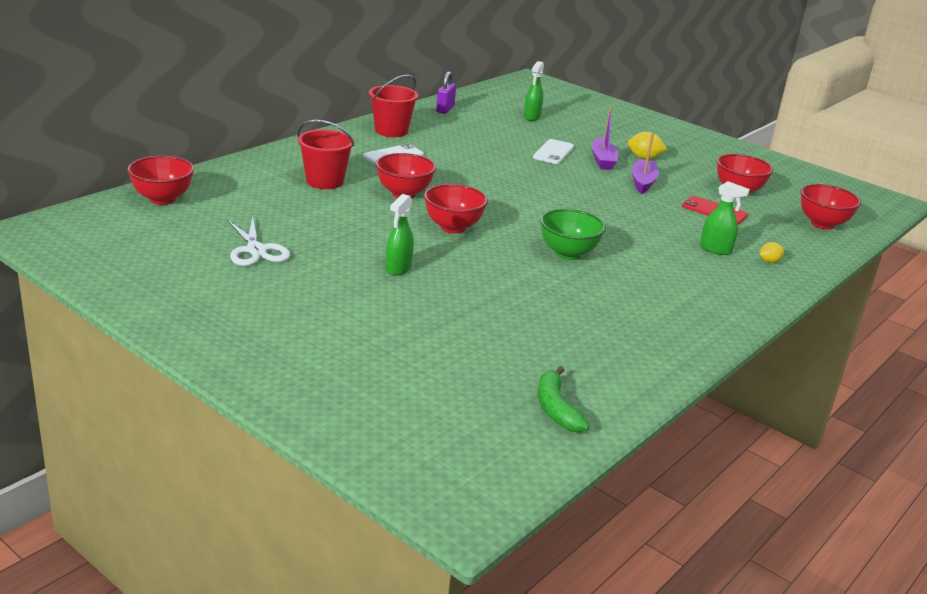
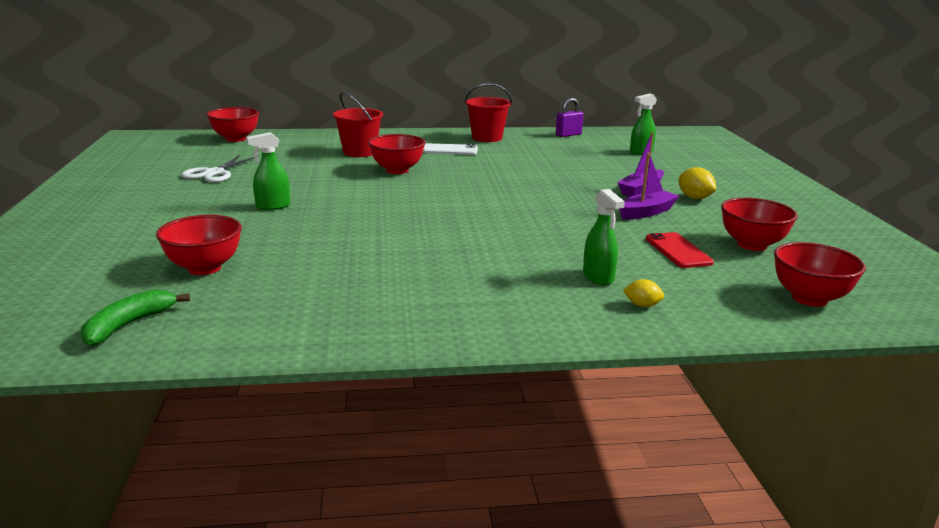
camera: 45 degrees right, 5 degrees down
(453, 227) = (380, 196): red bowl -> red bowl (204, 268)
(553, 152) = (602, 175): white phone -> none
(568, 254) = (431, 236): green bowl -> none

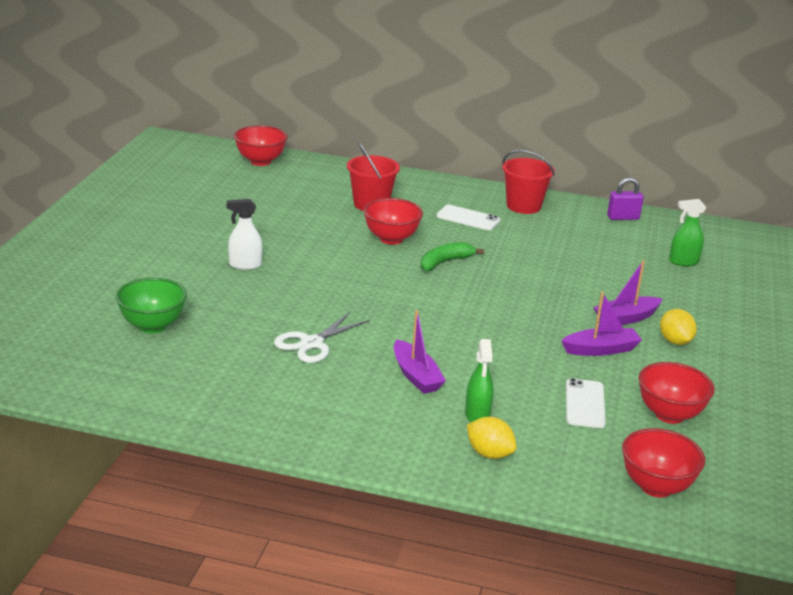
camera: 20 degrees right, 5 degrees up
(129, 325) = (73, 370): green banana -> green banana (445, 262)
(204, 268) = (152, 326): red bowl -> green bowl
(214, 173) = (216, 209): white scissors -> white scissors (312, 343)
(273, 206) = (245, 265): green spray bottle -> white spray bottle
(512, 259) = (416, 376): none -> purple boat
(642, 305) = (489, 454): yellow lemon -> yellow lemon, size x1.57
(678, 251) = (584, 404): red phone -> white phone

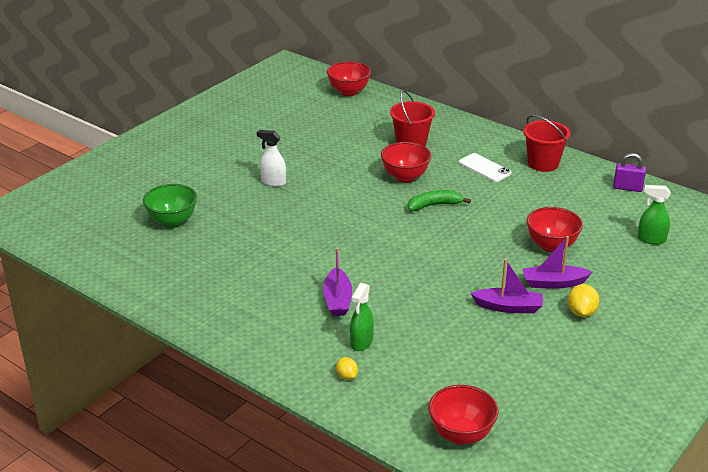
camera: 25 degrees right, 5 degrees up
(312, 343) = (277, 257): white scissors -> none
(489, 454) = (347, 376): yellow lemon -> yellow lemon, size x0.64
(584, 404) = (457, 351): white phone -> none
(669, 415) = (523, 376): red bowl -> red bowl (551, 246)

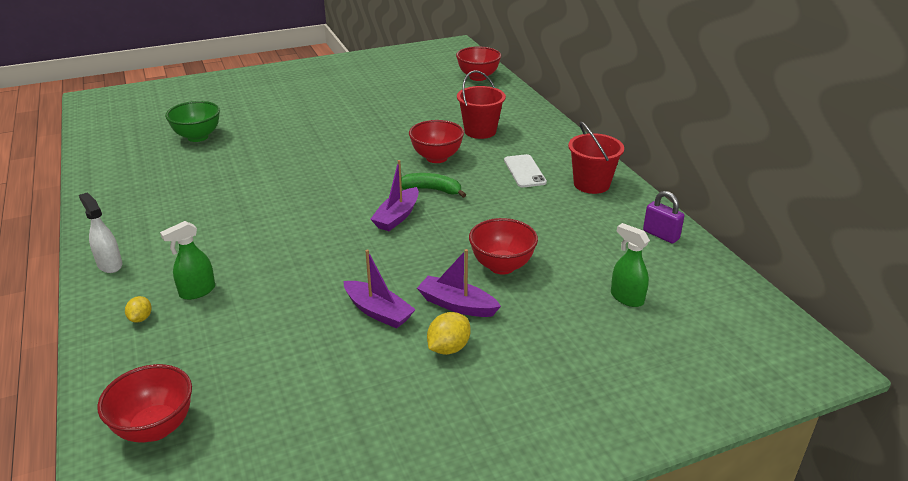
camera: 30 degrees right, 0 degrees up
(273, 182) = (317, 130): white spray bottle -> white spray bottle (110, 264)
(337, 300) = (232, 244): purple boat -> purple boat (397, 217)

